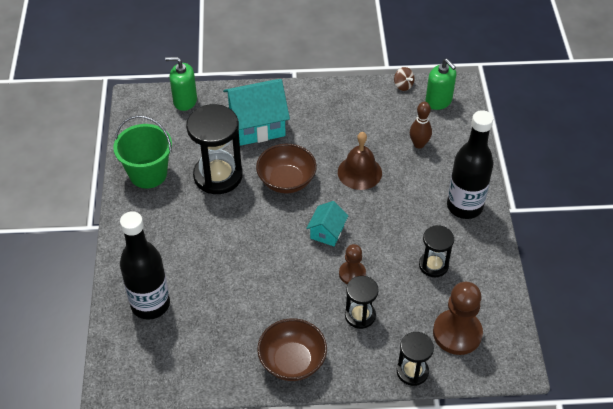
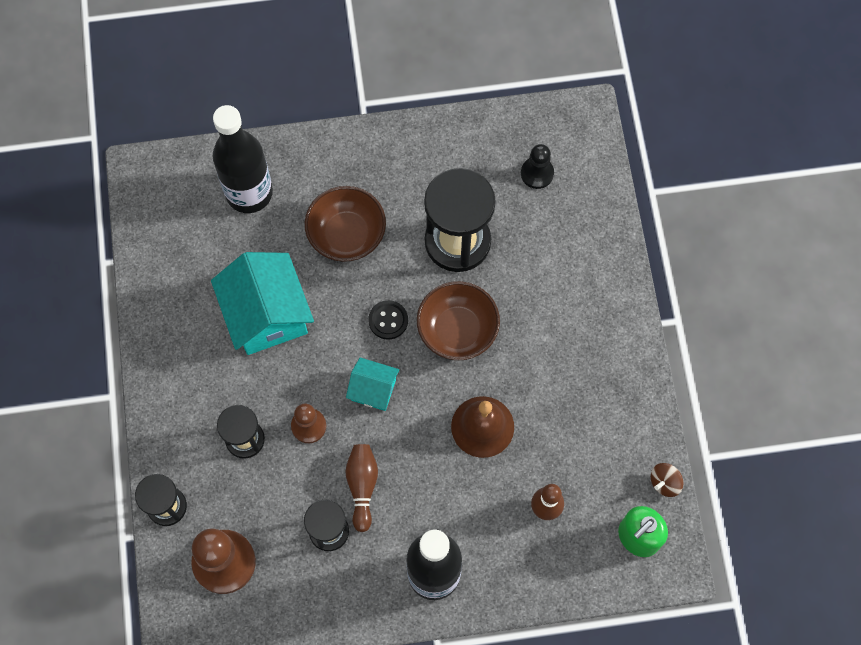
camera: 85 degrees right, 20 degrees up
(148, 174) = (452, 155): green bucket -> none
(174, 128) = (537, 173): none -> black pawn
(185, 101) = (590, 179): green soap dispenser -> none
(257, 125) = (556, 280): turquoise house -> turquoise house (267, 314)
(273, 220) = (388, 320): none -> black button
(292, 361) = (177, 363): brown bowl -> brown bowl (346, 234)
(400, 243) = (362, 486): none -> brown bowling pin

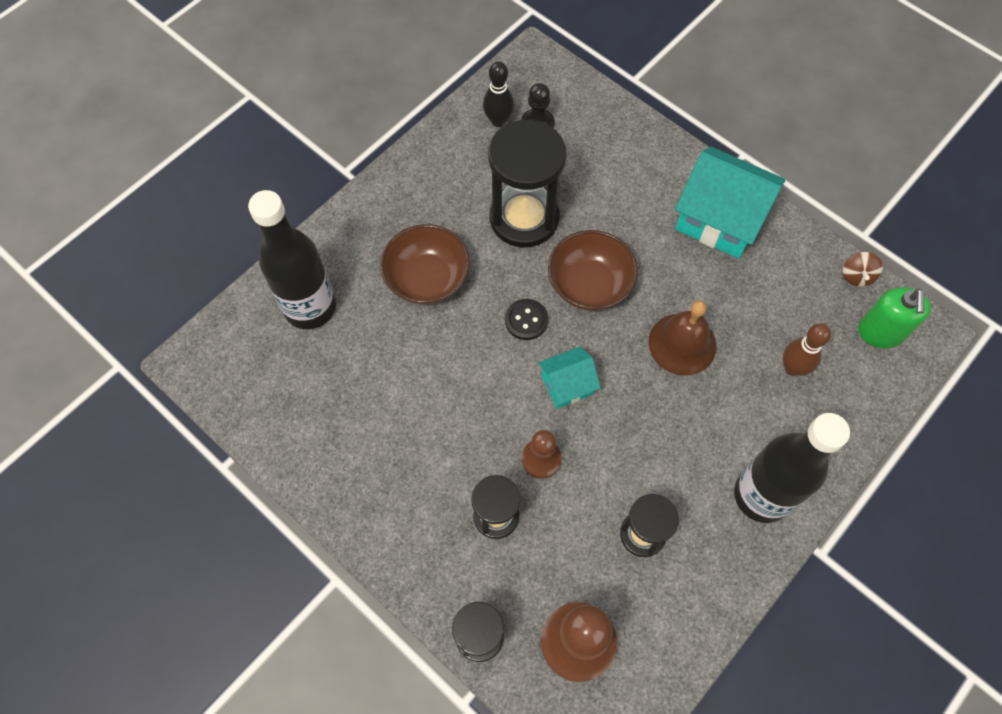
camera: 40 degrees left, 5 degrees down
(267, 314) = (417, 395): turquoise house -> turquoise house (719, 219)
(362, 486) = (634, 472): brown bowling pin -> none
(510, 148) = (498, 121): none -> black bowling pin

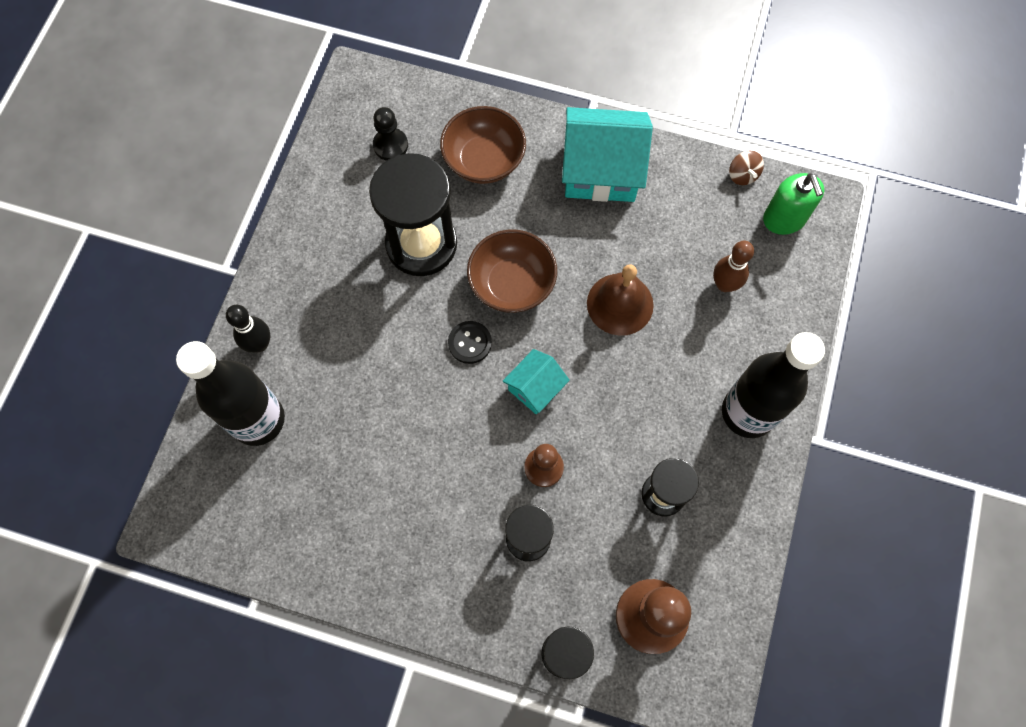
camera: 25 degrees left, 5 degrees up
(427, 279) = (358, 343): brown bowl -> brown bowl (484, 160)
(498, 121) = (351, 156): black bowling pin -> black bowling pin (259, 344)

